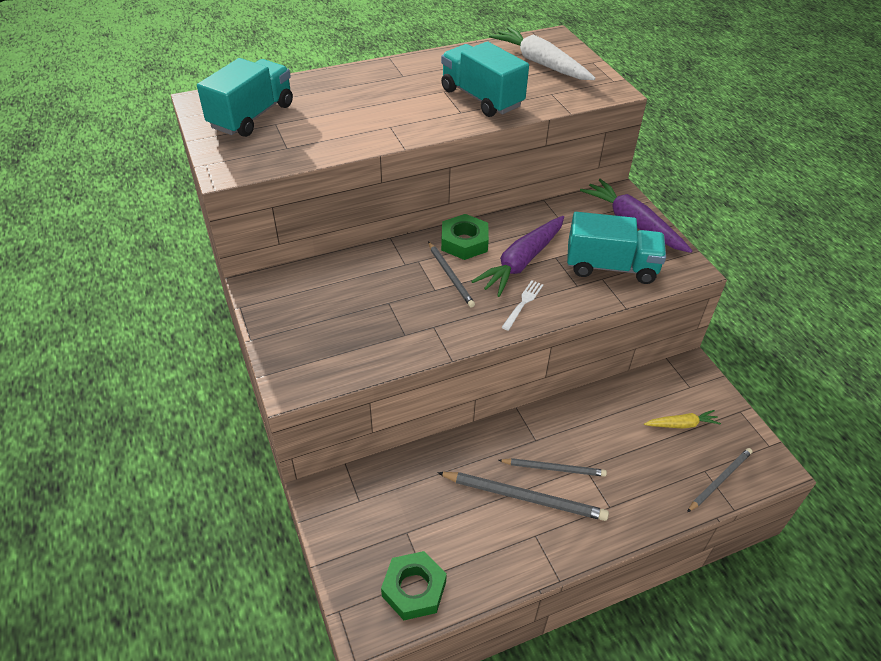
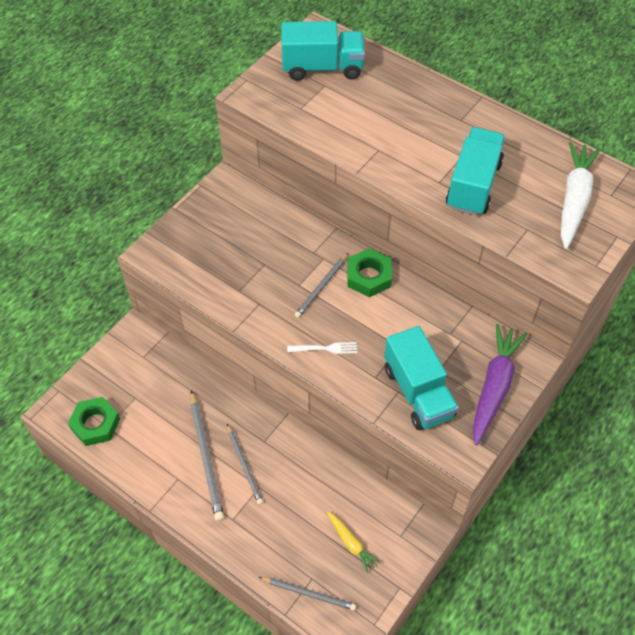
camera: 60 degrees right, 10 degrees up
(521, 262) = (374, 326): purple carrot -> none

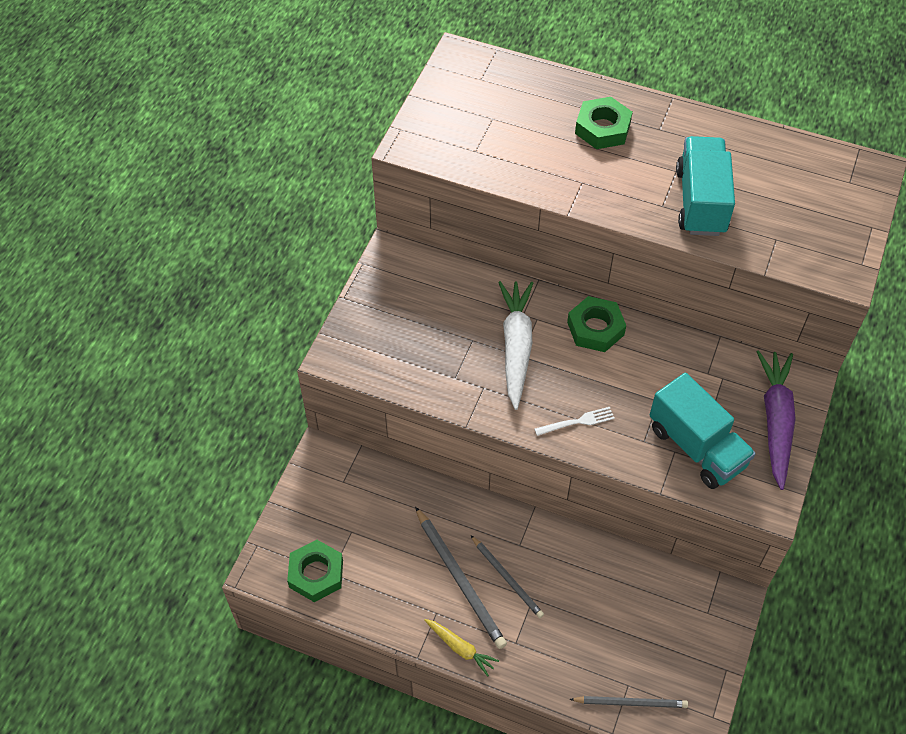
camera: 15 degrees left, 0 degrees up
(321, 287) = (547, 352): grey pencil -> none
(322, 68) = (482, 98): turquoise truck -> none
(351, 543) = (657, 635): yellow carrot -> yellow carrot (460, 648)
(412, 110) = (602, 128): none -> green nut
(574, 199) = (813, 195): white carrot -> white carrot (516, 347)

